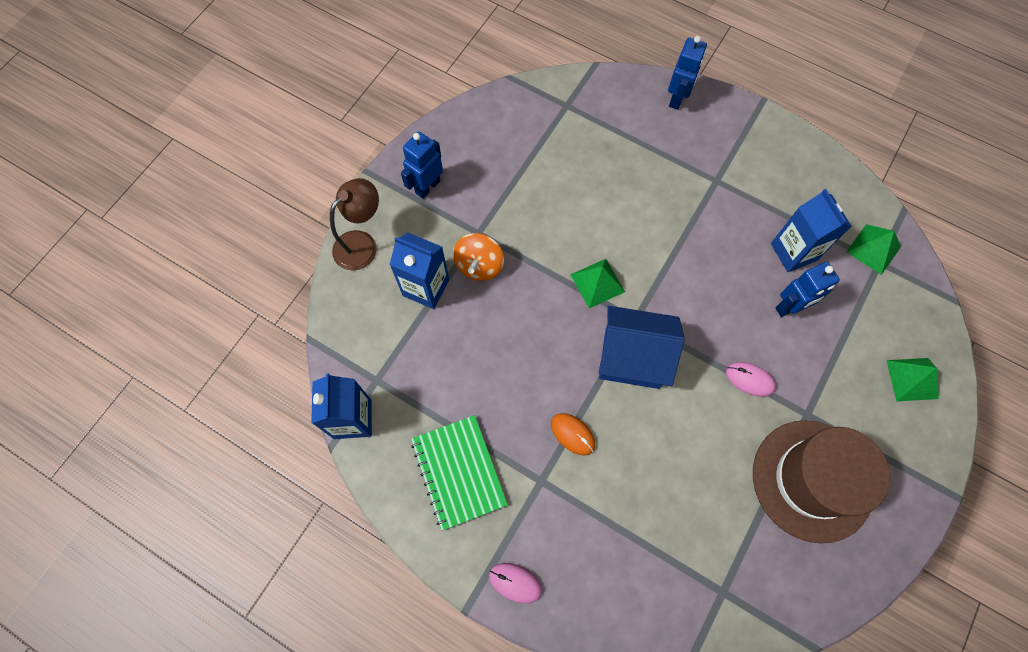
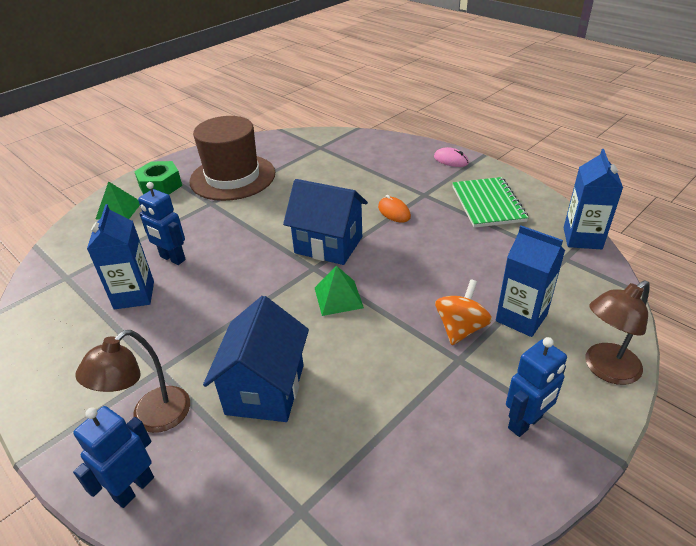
camera: 165 degrees left, 30 degrees down
(624, 179) = (265, 389): none -> blue house
(696, 143) = (151, 418): none -> brown lamp
(750, 379) = (239, 223): pink mouse -> none
(790, 307) = (172, 258): blue robot -> blue robot turned 135 degrees counterclockwise
(873, 249) = (60, 287): green pyramid -> none
(898, 441) = (160, 186): none -> green nut

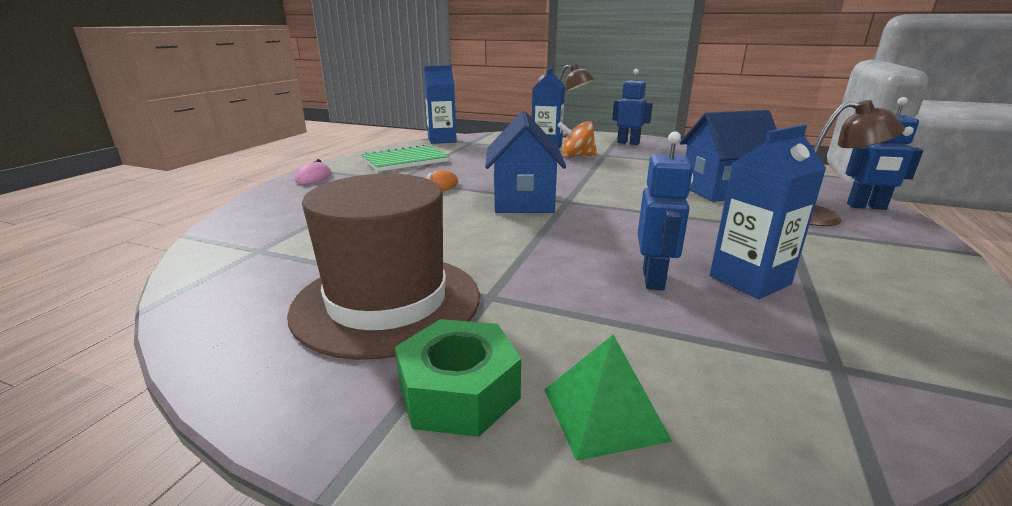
camera: 115 degrees left, 15 degrees down
(338, 297) = (594, 187): green pyramid -> none

